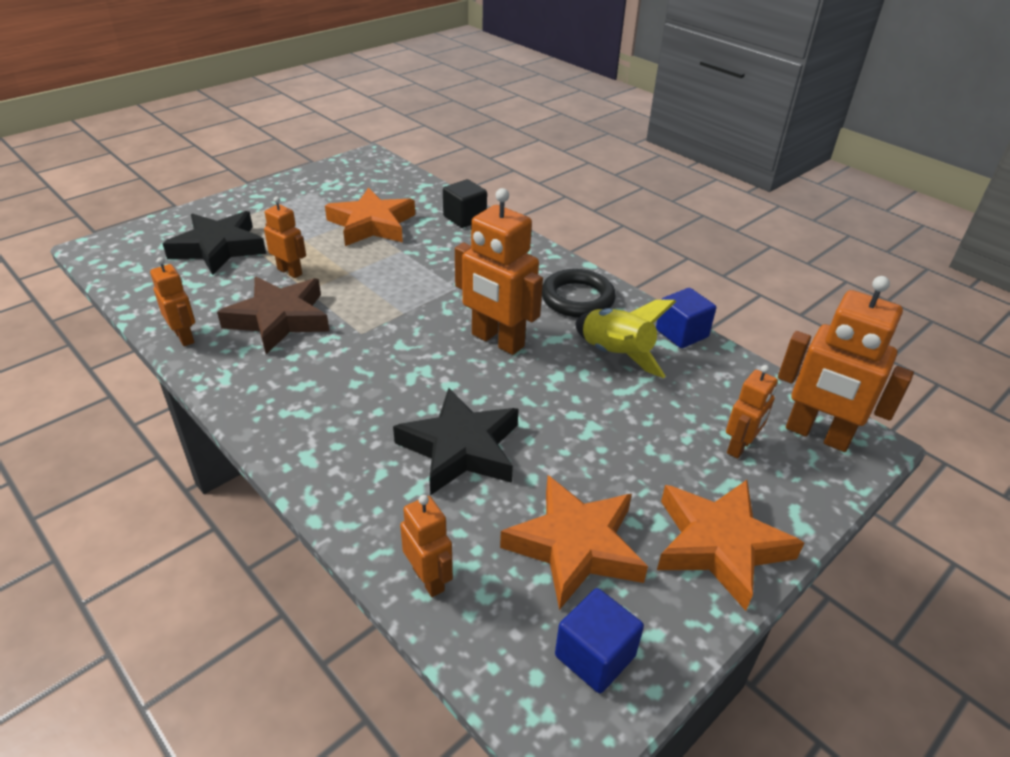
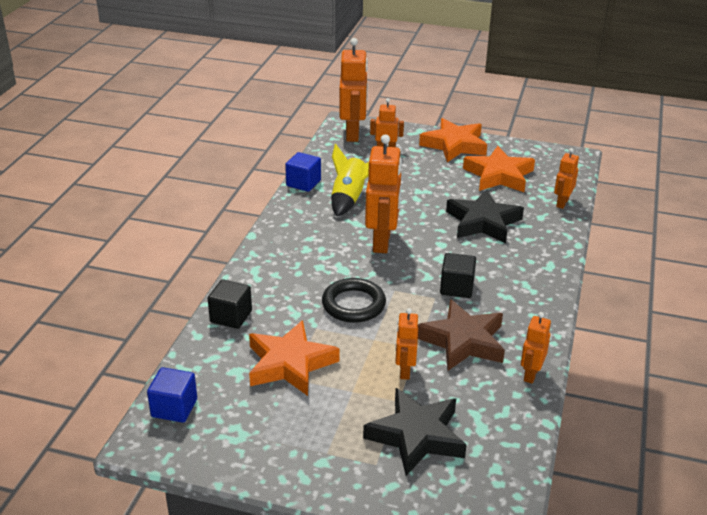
camera: 120 degrees left, 5 degrees down
(358, 355) = (456, 288): none -> black cube
(577, 298) = (302, 227): black ring -> black ring (353, 304)
(595, 656) = (541, 159): blue cube -> blue cube (174, 408)

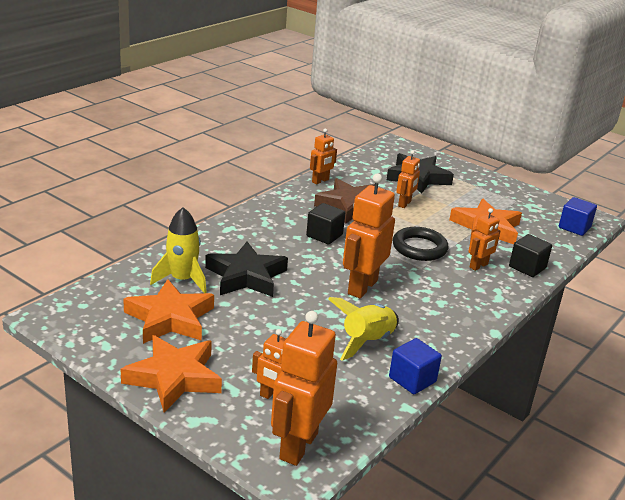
camera: 160 degrees left, 5 degrees down
(525, 204) = (182, 280): none -> yellow rocket
(562, 203) = (144, 270): orange robot -> orange robot (479, 266)

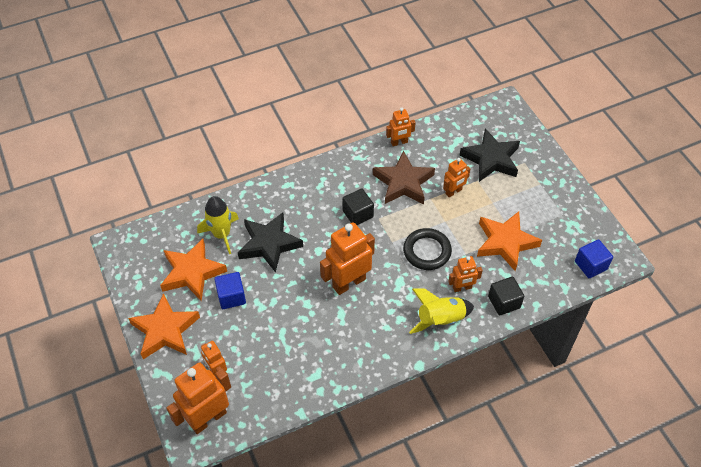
camera: 30 degrees right, 25 degrees up
(366, 341) = (314, 341): yellow rocket -> yellow rocket (440, 319)
(412, 379) = (322, 389): blue cube -> blue cube (231, 297)

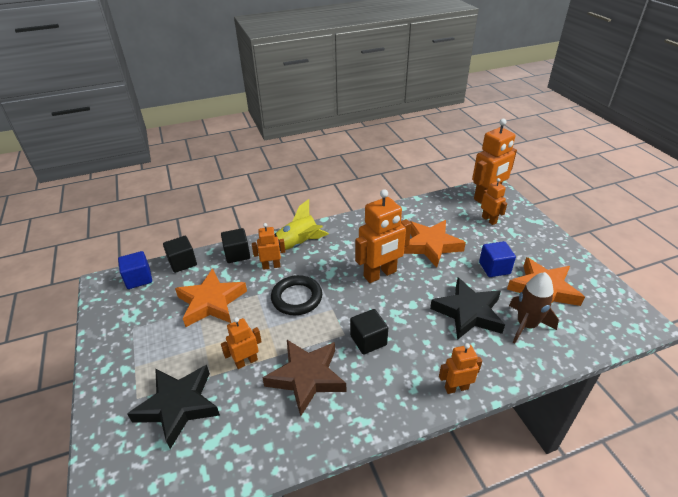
camera: 175 degrees left, 15 degrees down
(165, 330) = (547, 246): orange star -> orange star (430, 245)
(222, 235) = (526, 325): yellow rocket -> brown rocket
(399, 142) = (300, 443): orange robot -> orange robot (456, 388)
(557, 287) = (182, 262): none -> black cube

